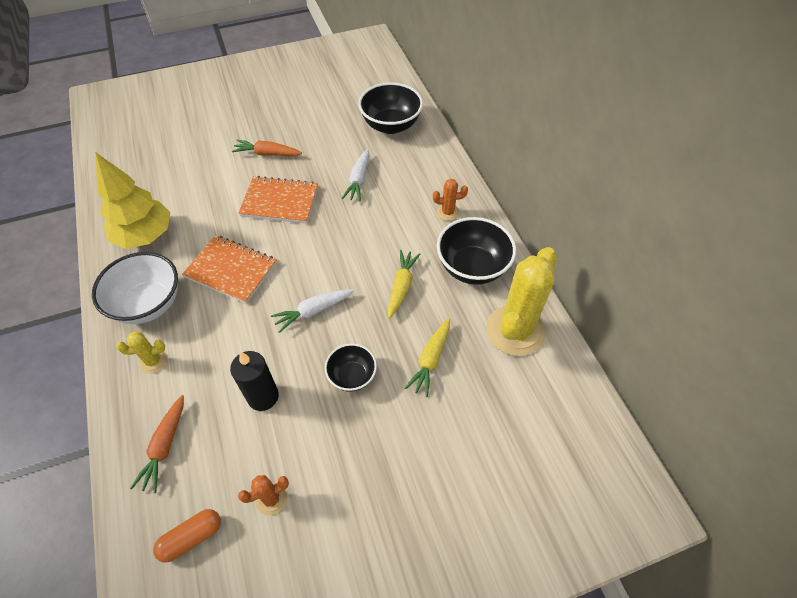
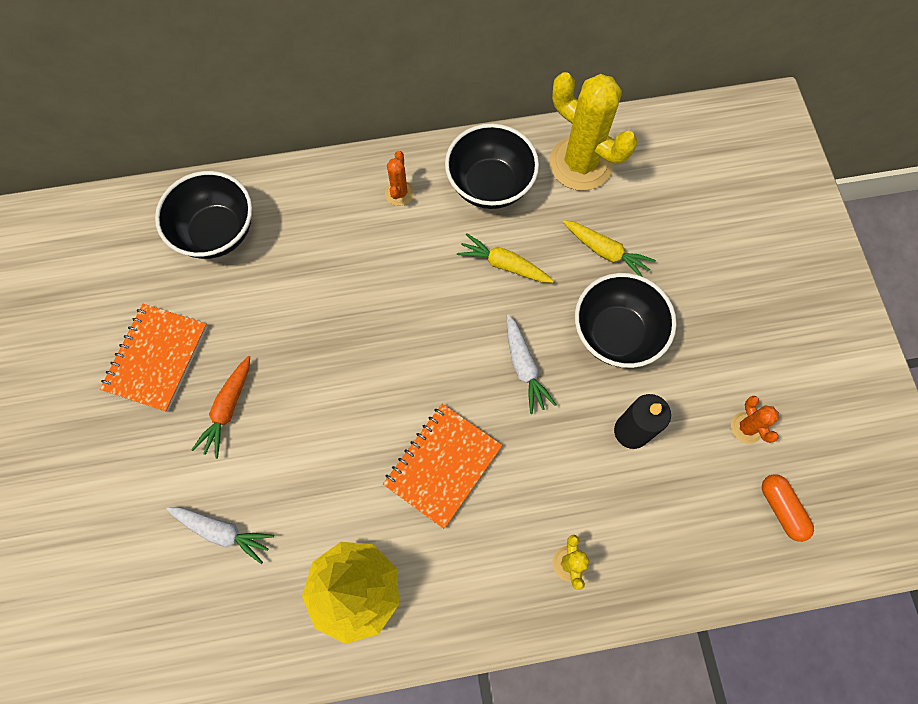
camera: 80 degrees left, 15 degrees up
(148, 304) = (480, 576): white bowl -> none
(165, 446) = (681, 542): orange carrot -> none
(280, 202) = (332, 396): orange notebook -> orange notebook (157, 358)
(352, 376) = (616, 334): black bowl -> black bowl, size x1.70
(358, 180) = (316, 289): white carrot -> white carrot (222, 531)

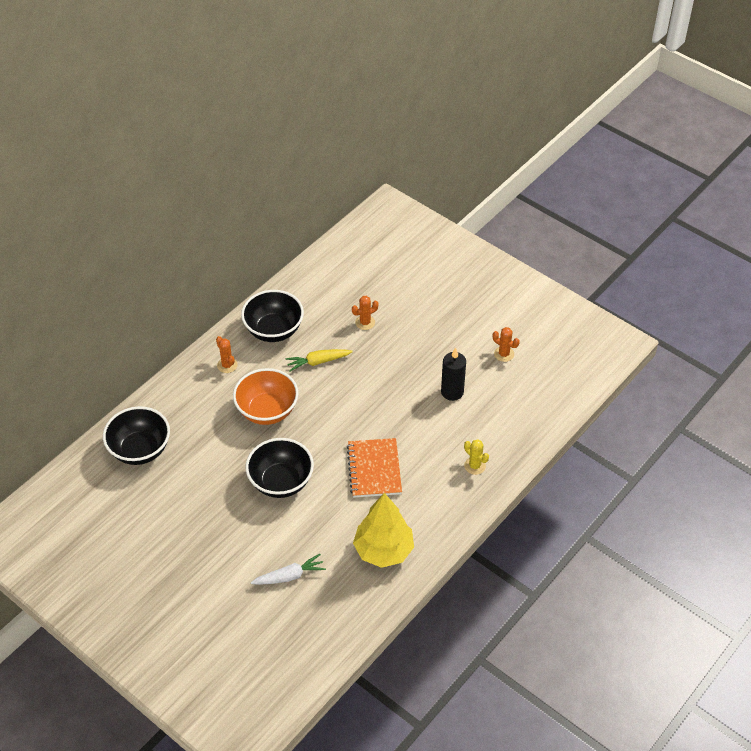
camera: 40 degrees left, 20 degrees down
(157, 358) = (169, 529): orange notebook -> none
(228, 409) = (235, 523): orange carrot -> none
(391, 287) = (267, 411): none -> orange bowl
(524, 367) = (373, 400): white carrot -> none
(580, 163) = (313, 290): yellow cactus -> none
(605, 252) = (365, 322): yellow carrot -> orange cactus
(616, 334) = (405, 355): black bowl -> black bowl (281, 482)
(781, 509) = (549, 376): orange capsule -> none

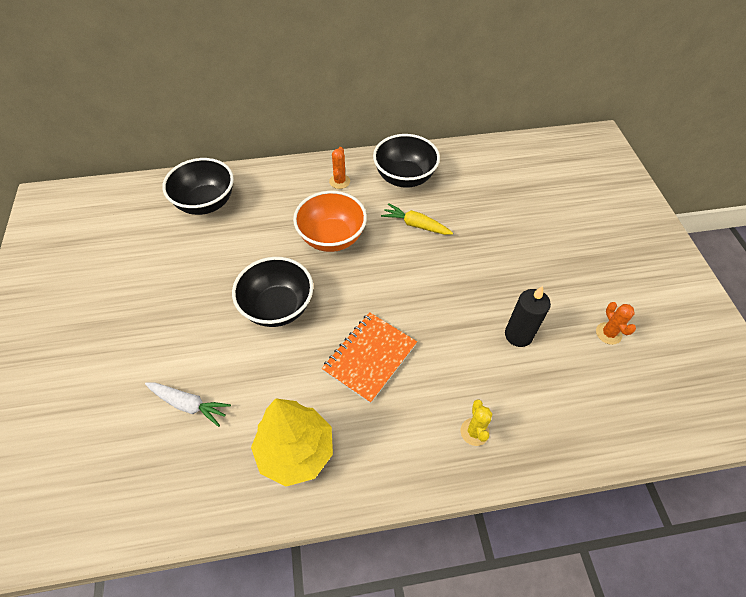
camera: 40 degrees right, 5 degrees up
(365, 322) = (490, 218): orange cactus -> none

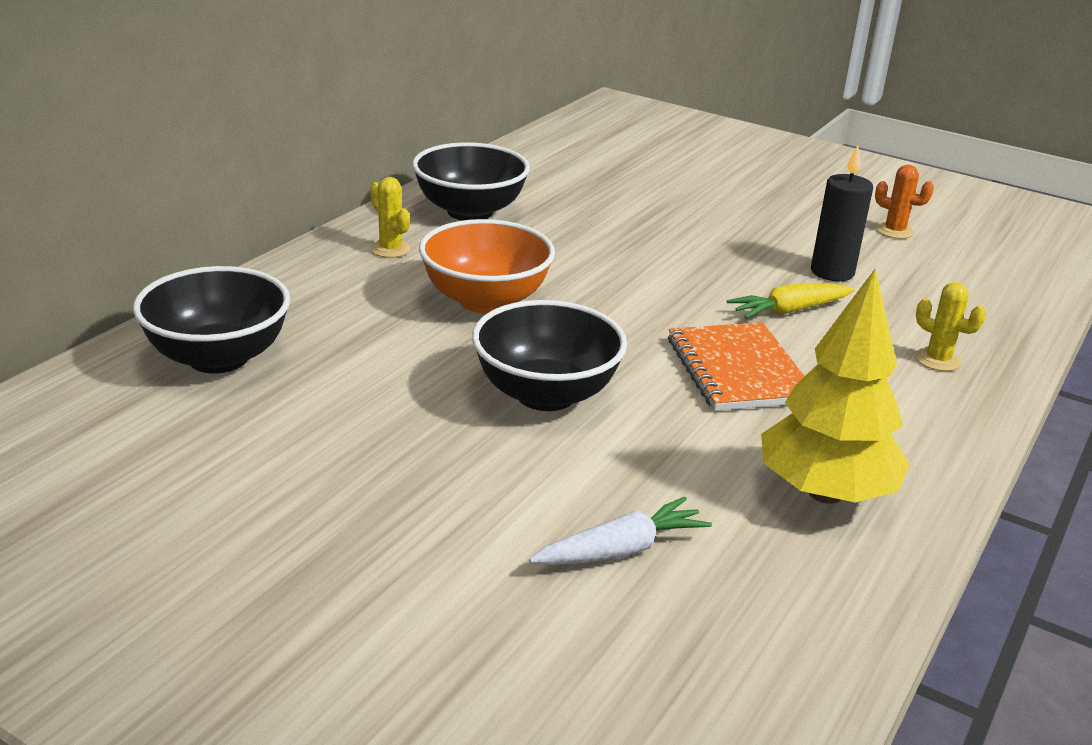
camera: 50 degrees left, 25 degrees down
(339, 181) = (390, 249): orange cactus -> yellow cactus
(416, 225) = (565, 243): yellow carrot -> yellow carrot (789, 311)

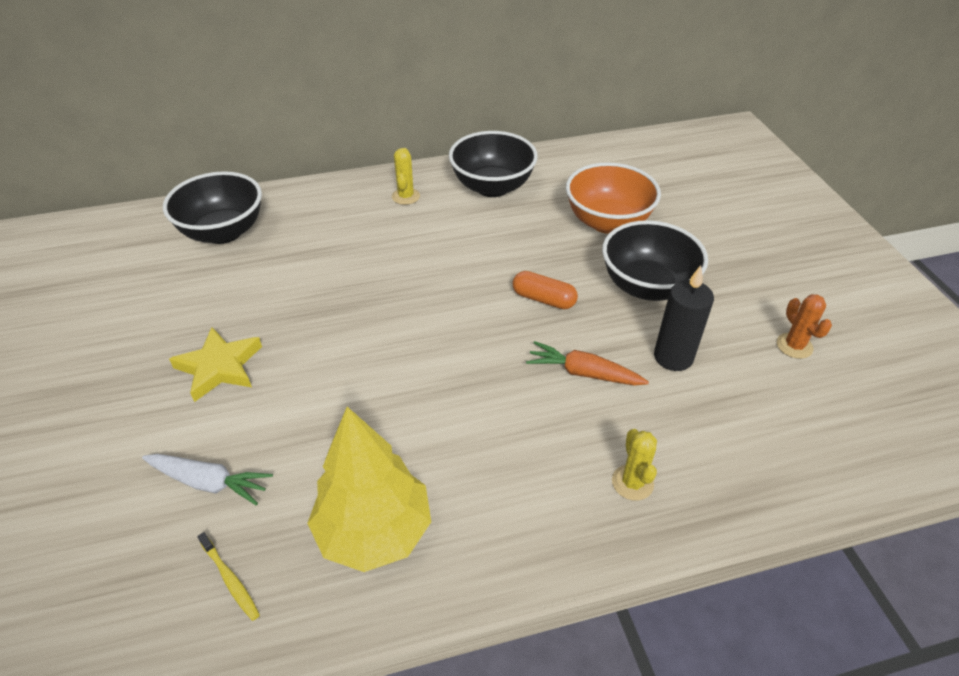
camera: 45 degrees right, 15 degrees up
(452, 465) = (219, 367): none -> yellow star
(485, 300) = (401, 260): orange bowl -> orange bowl (607, 222)
(545, 394) = (333, 348): black bowl -> black bowl (646, 286)
(670, 276) = (543, 299): none -> orange capsule
(738, 370) = (470, 400): orange notebook -> none
(775, 597) = (230, 580): none -> yellow toothbrush
(789, 311) = (584, 373): yellow carrot -> orange carrot

